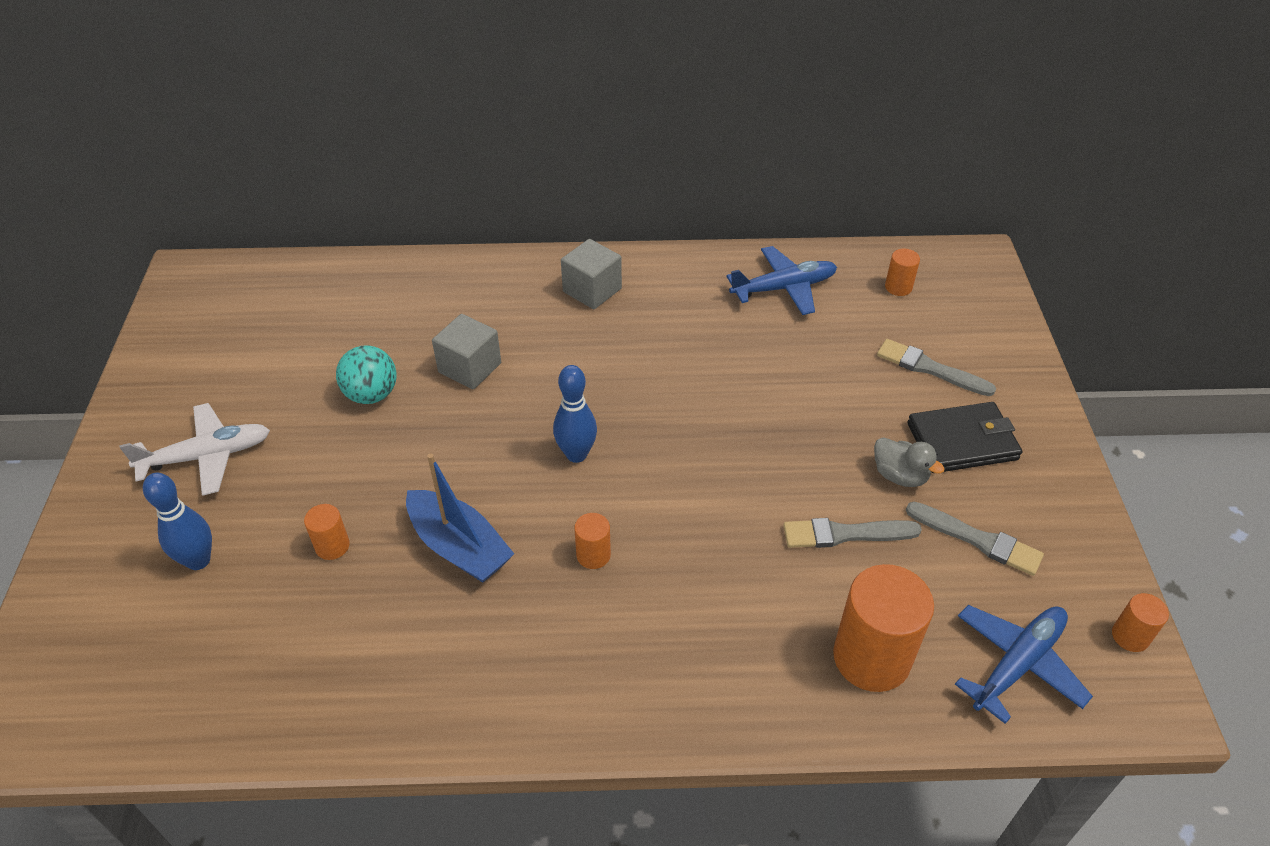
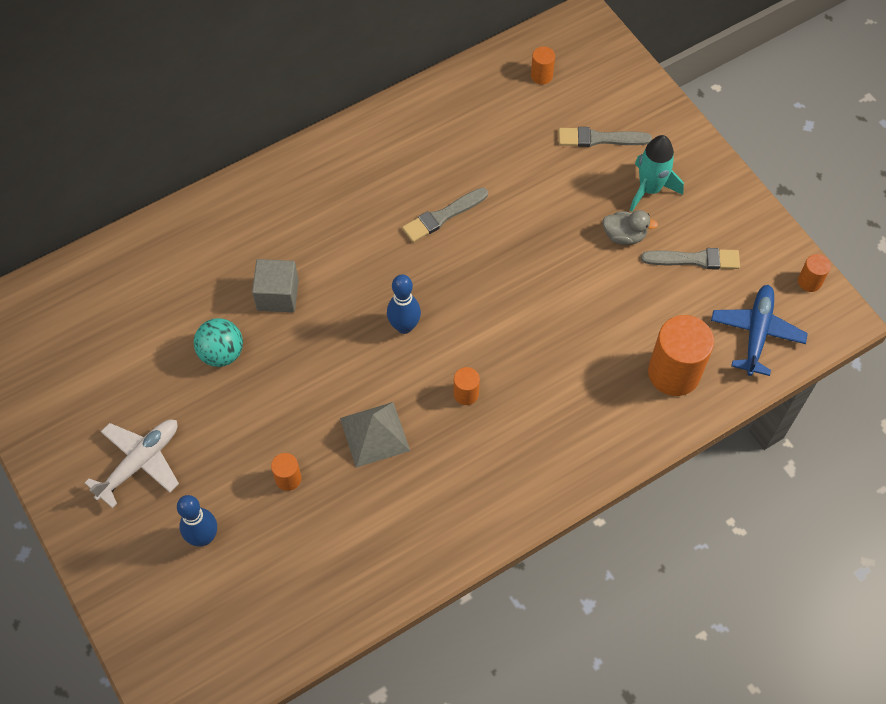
camera: 30 degrees left, 15 degrees up
(459, 547) = (374, 434): blue boat -> grey pyramid
(592, 290) = (320, 183): grey cube -> none
(783, 288) = (461, 115): blue plane -> none
(845, 534) = (613, 297): grey brush -> grey brush (443, 216)
(962, 441) = (649, 189): black wallet -> turquoise rocket

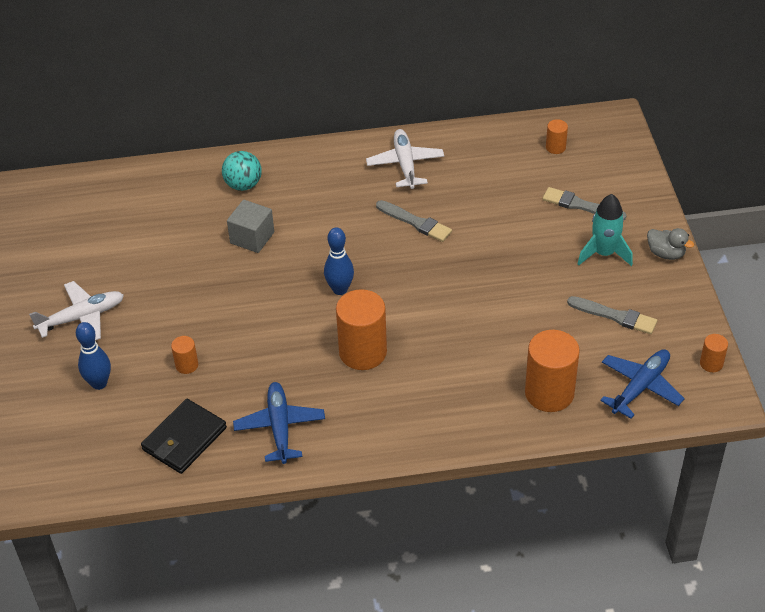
camera: 25 degrees right, 15 degrees down
(222, 353) = (186, 264): turquoise ball -> turquoise ball (243, 185)
(332, 569) = (184, 439): none -> black wallet
(374, 434) = (272, 357): grey pyramid -> none
(396, 147) = (405, 164): none -> white plane
(425, 516) = (280, 427): none -> blue plane
(443, 216) = (416, 222): grey brush -> grey brush turned 135 degrees counterclockwise
(466, 394) = (363, 352): orange cylinder -> orange cylinder, size x2.09
(624, 236) = (562, 280): grey duck -> grey duck (666, 253)

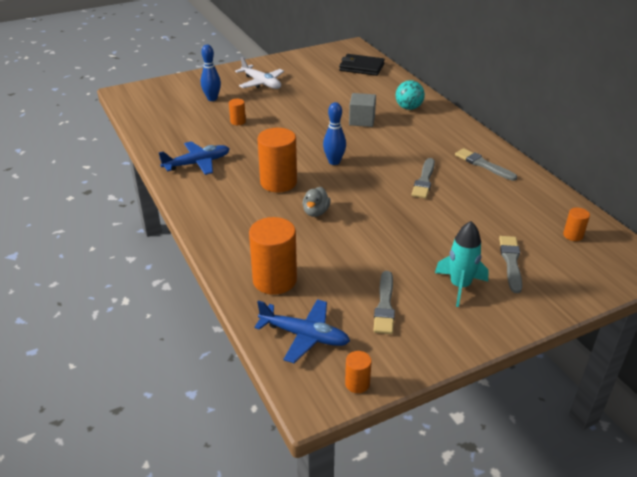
camera: 70 degrees right, 10 degrees down
(184, 439) = (177, 133): black wallet -> black wallet (361, 67)
(405, 164) = (483, 164): white plane -> grey brush
(666, 253) = (488, 328): grey duck -> grey duck (316, 212)

